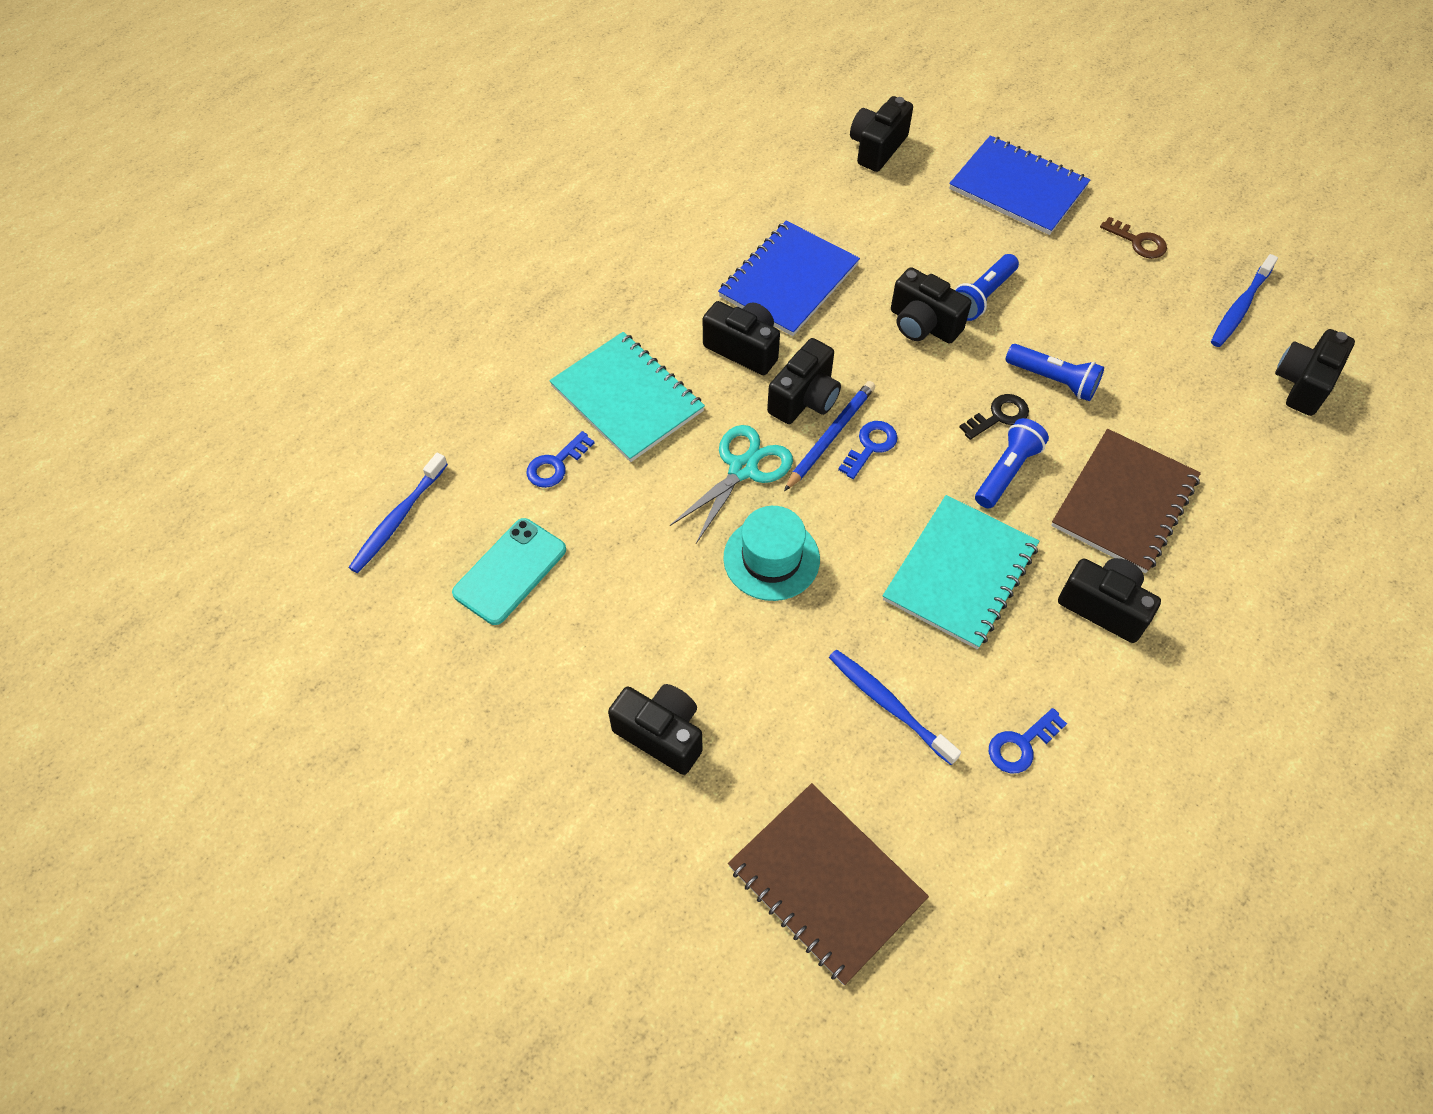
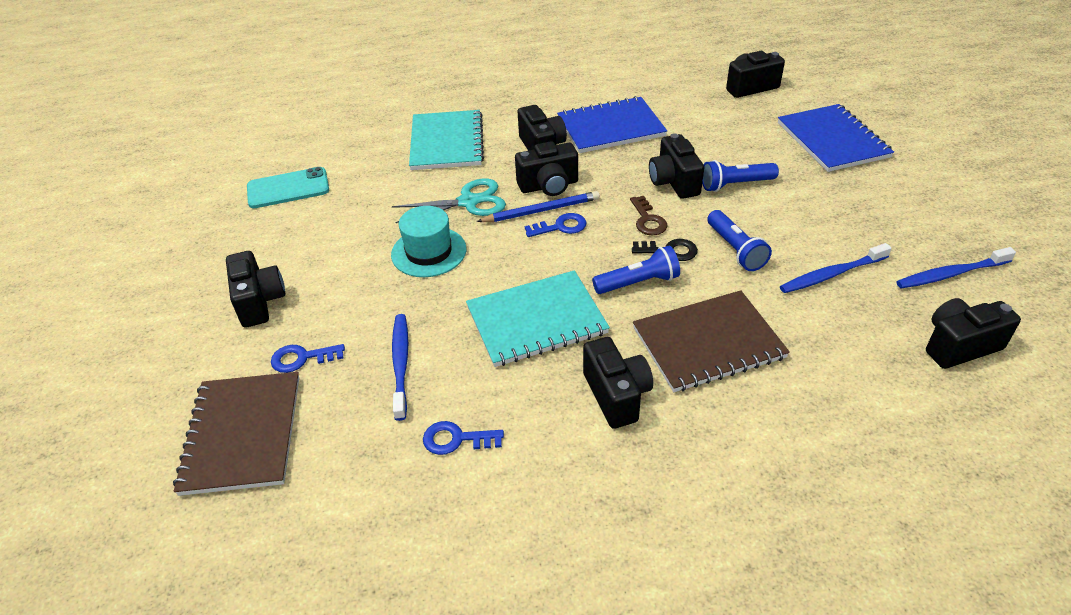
camera: 40 degrees right, 15 degrees down
(398, 519) = (269, 142): blue toothbrush -> blue toothbrush (831, 274)
(555, 465) = (371, 154): blue key -> blue key (302, 358)
(1138, 242) = (900, 202): brown key -> brown key (648, 220)

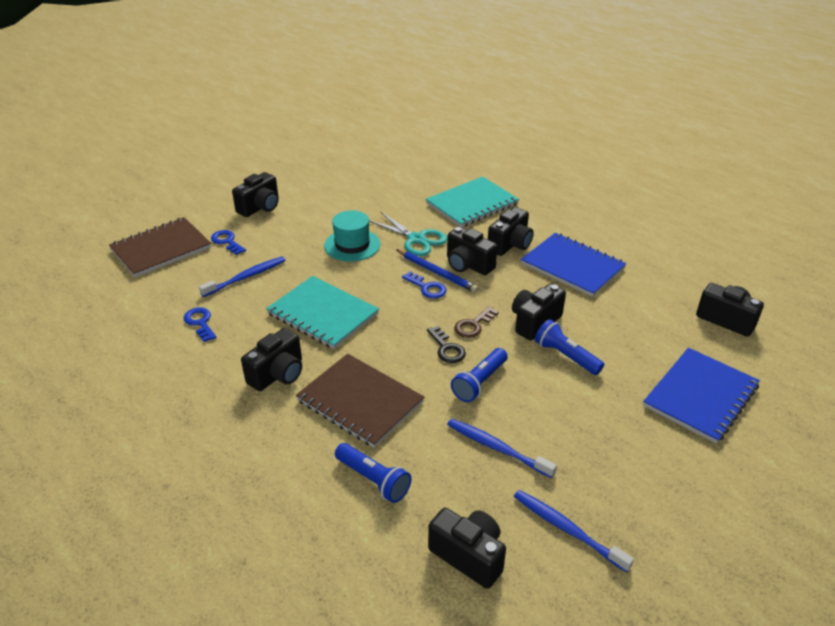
camera: 55 degrees right, 5 degrees down
(288, 188) = (365, 170): turquoise phone -> none
(638, 283) = (397, 345): blue flashlight -> blue flashlight (373, 480)

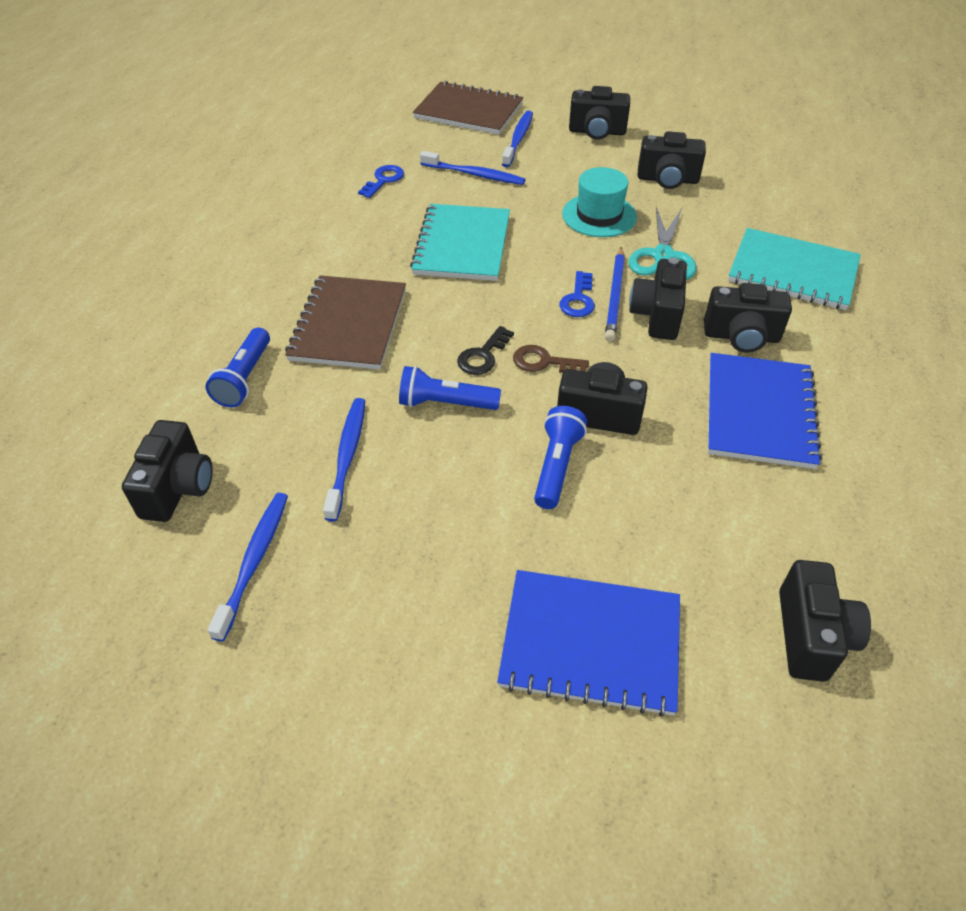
camera: 60 degrees right, 10 degrees up
(227, 241) = (518, 139): blue key -> blue toothbrush
(278, 374) = (348, 256): black camera -> black camera (667, 180)

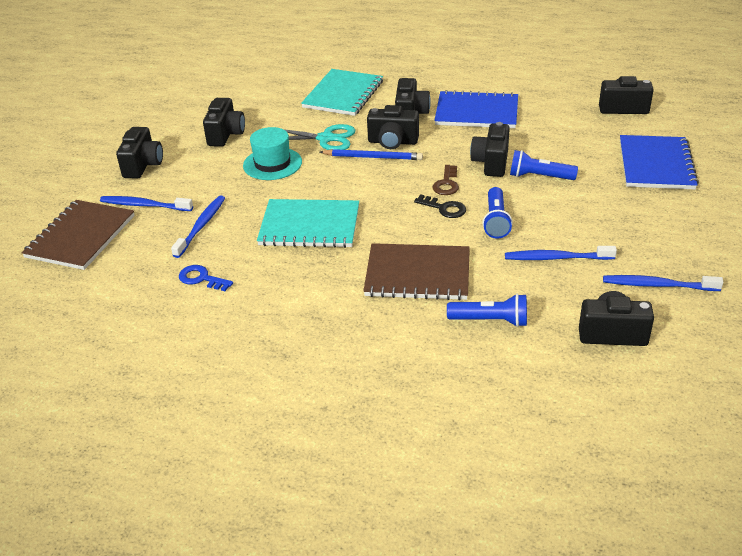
camera: 90 degrees left, 10 degrees down
(578, 299) = (378, 171): blue key -> none

